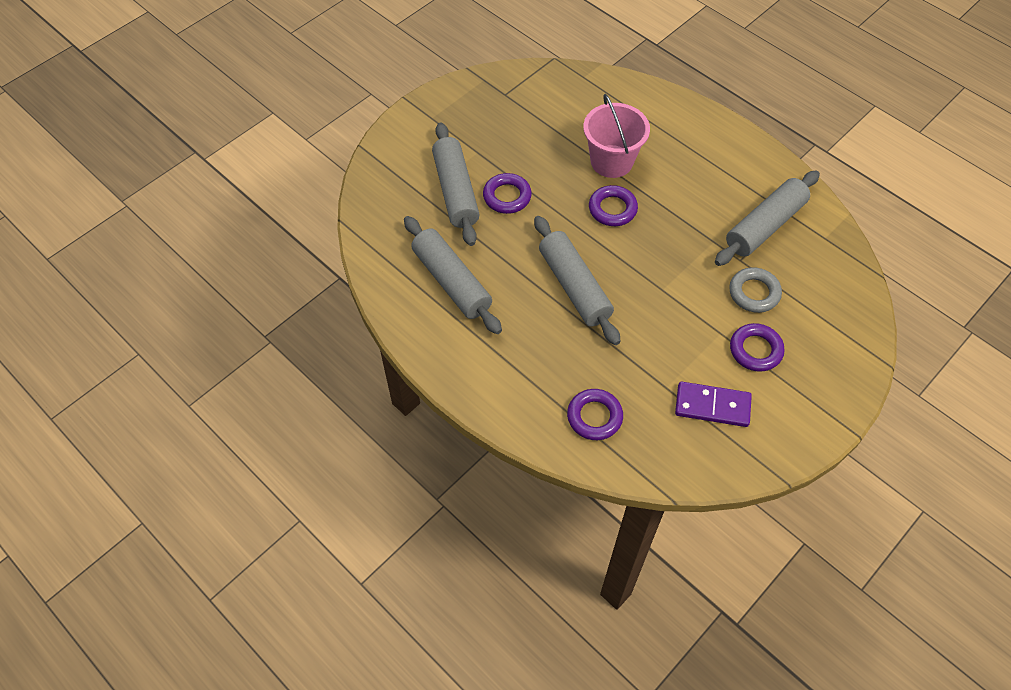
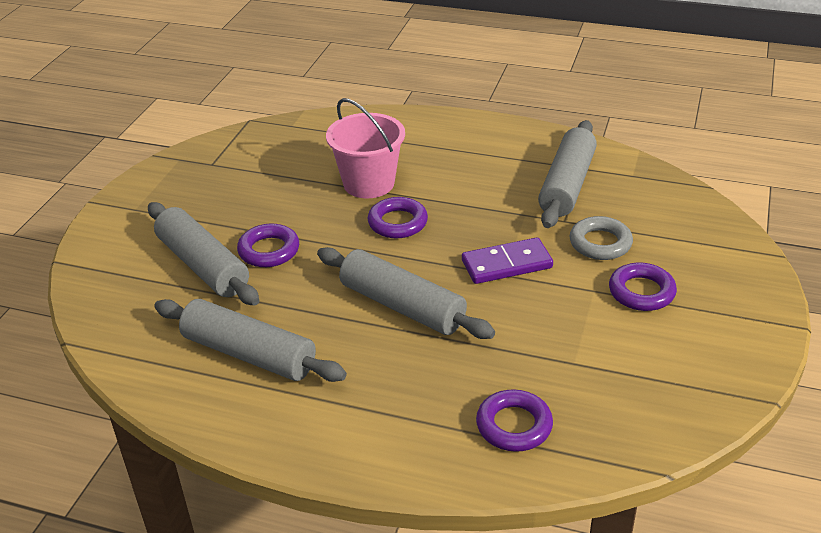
camera: 25 degrees left, 20 degrees down
(712, 406) = (637, 361): purple domino -> purple domino (507, 264)

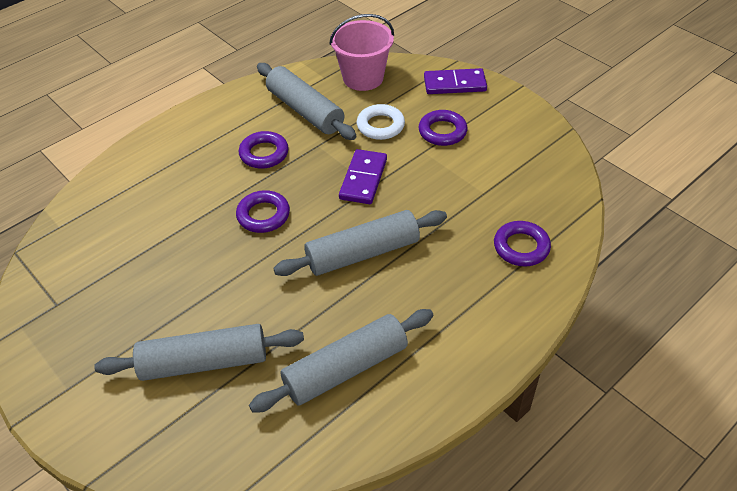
camera: 60 degrees left, 10 degrees up
(269, 250) = (225, 308): purple ring -> purple ring (264, 153)
(368, 183) = (196, 211): pink bucket -> pink bucket (363, 78)
(600, 243) = (380, 126): grey ring -> white ring
(736, 270) = (454, 84): none -> purple domino

